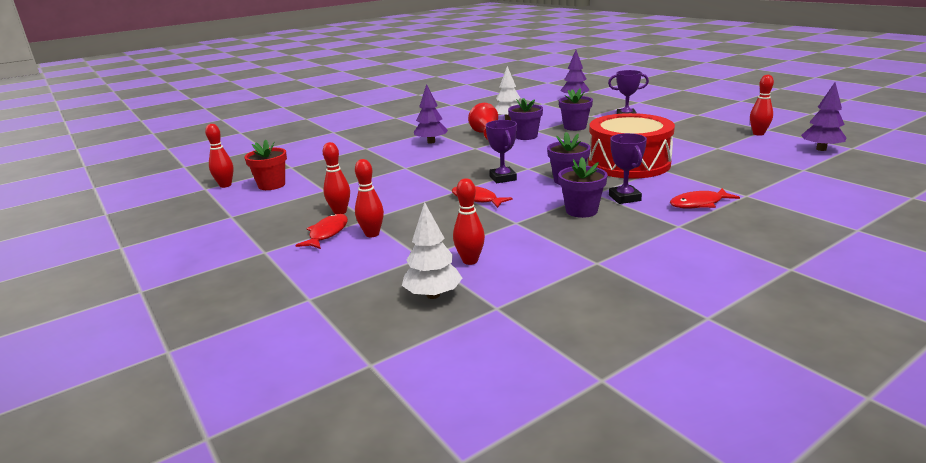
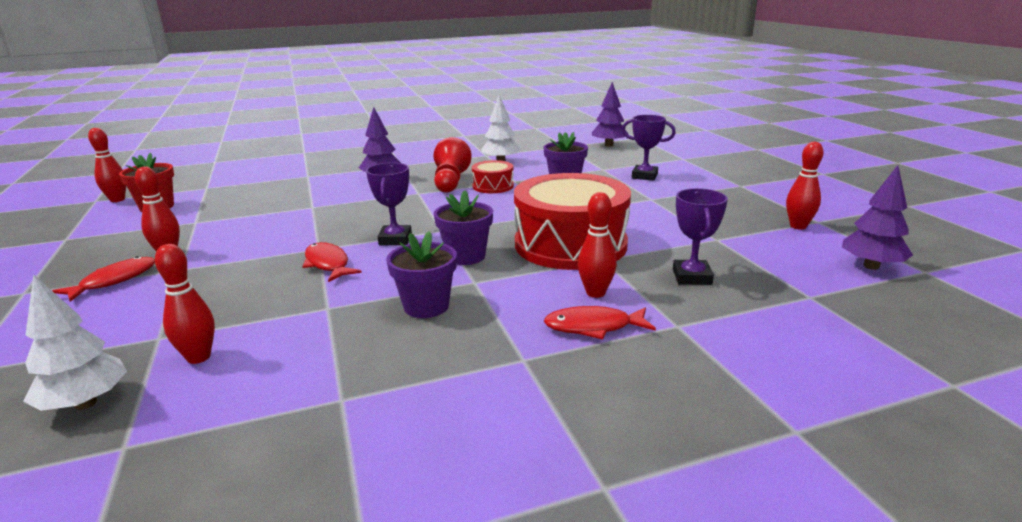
camera: 15 degrees right, 0 degrees up
(372, 234) = (155, 291): red bowling pin -> red bowling pin (595, 293)
(526, 136) = (493, 186): purple flower pot -> red drum
(624, 198) = (504, 297): purple trophy -> purple trophy (691, 277)

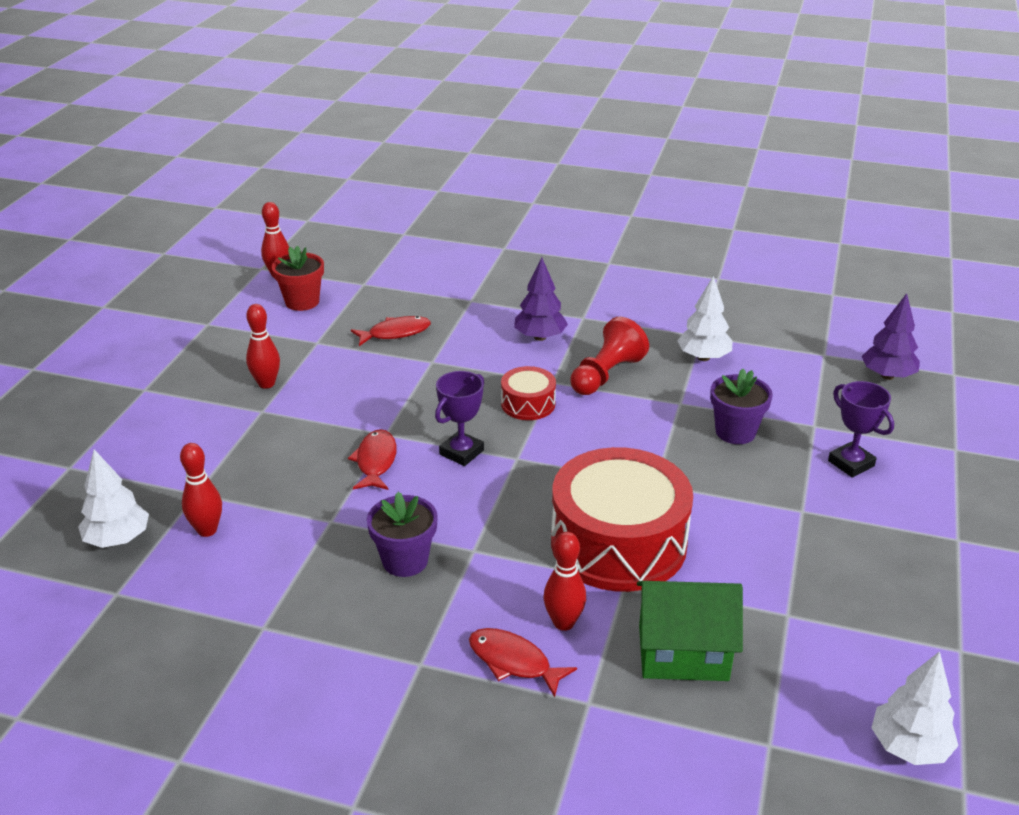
camera: 35 degrees right, 10 degrees up
(114, 280) = (208, 404): red fish -> red fish (395, 333)
(466, 256) = (500, 510): purple flower pot -> none
(493, 186) = (644, 404): red drum -> red drum (528, 404)
(691, 277) = (683, 653): purple trophy -> green house
(798, 226) = (920, 645): red bowling pin -> none
(871, 266) = (909, 747): purple tree -> white tree

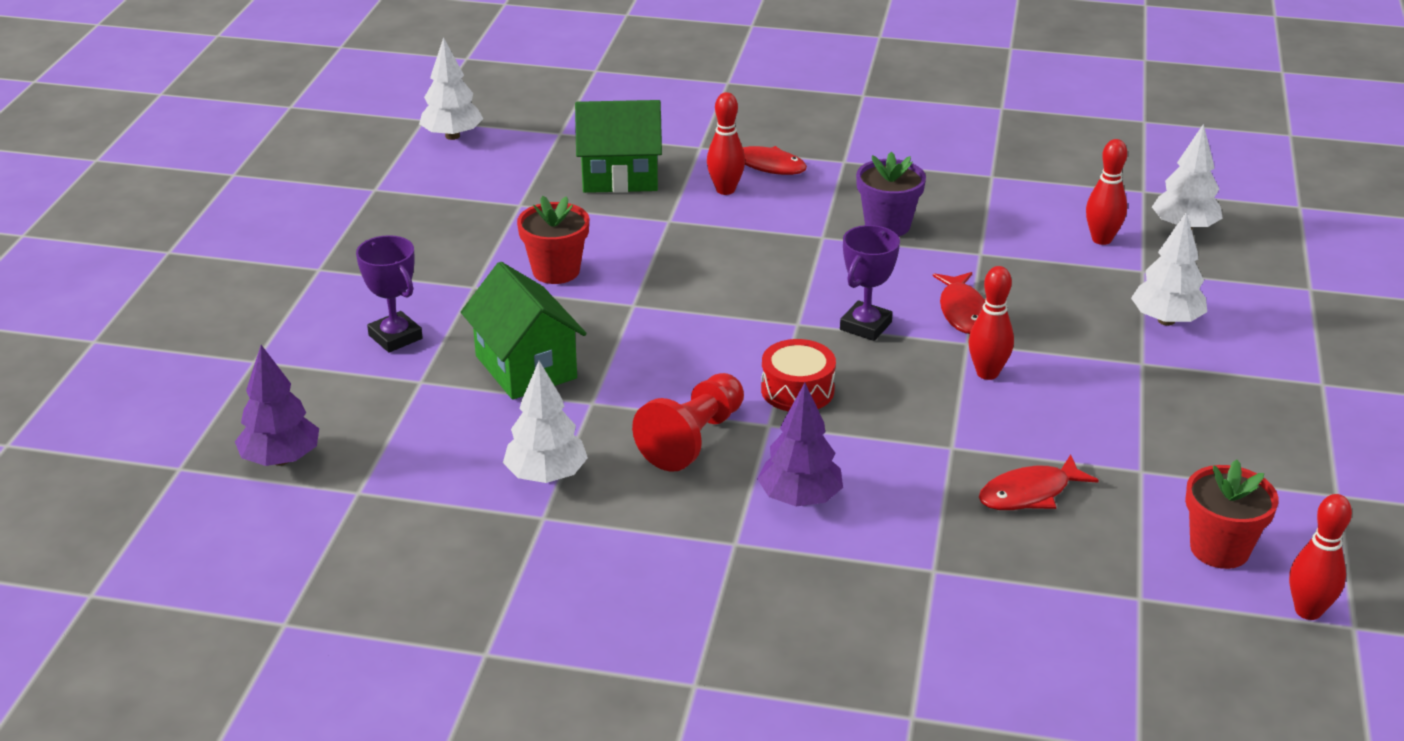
camera: 175 degrees right, 0 degrees up
(215, 444) = (1166, 320): none -> white tree
(266, 384) = (1165, 400): red bowling pin -> red bowling pin (987, 373)
(618, 543) = (676, 249): red drum -> none
(730, 523) = (556, 271): none -> red flower pot
(735, 432) = (526, 367): purple flower pot -> green house

